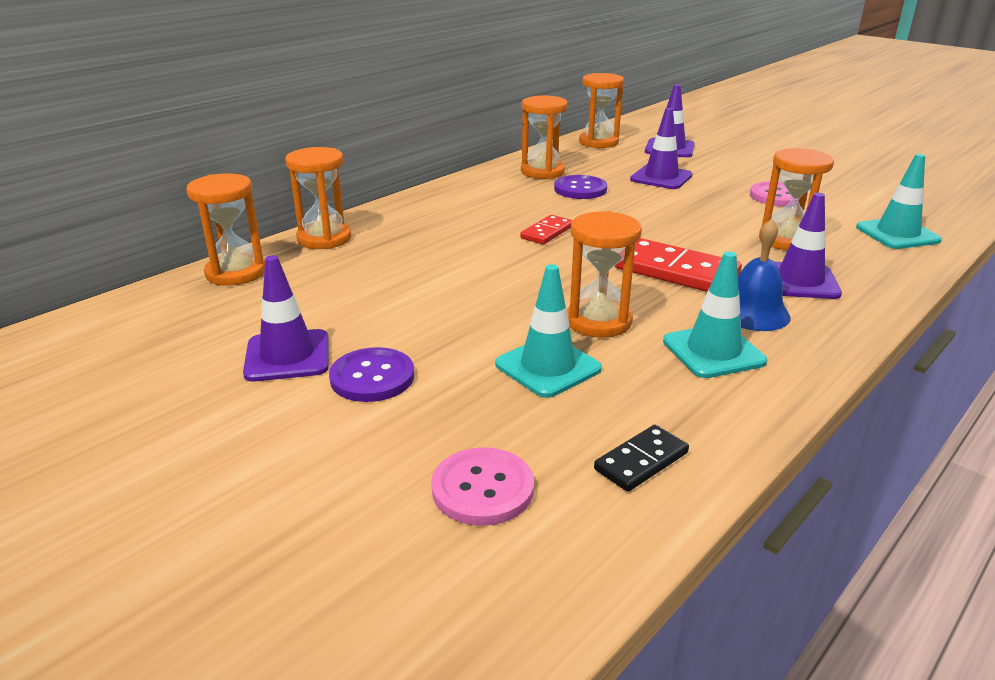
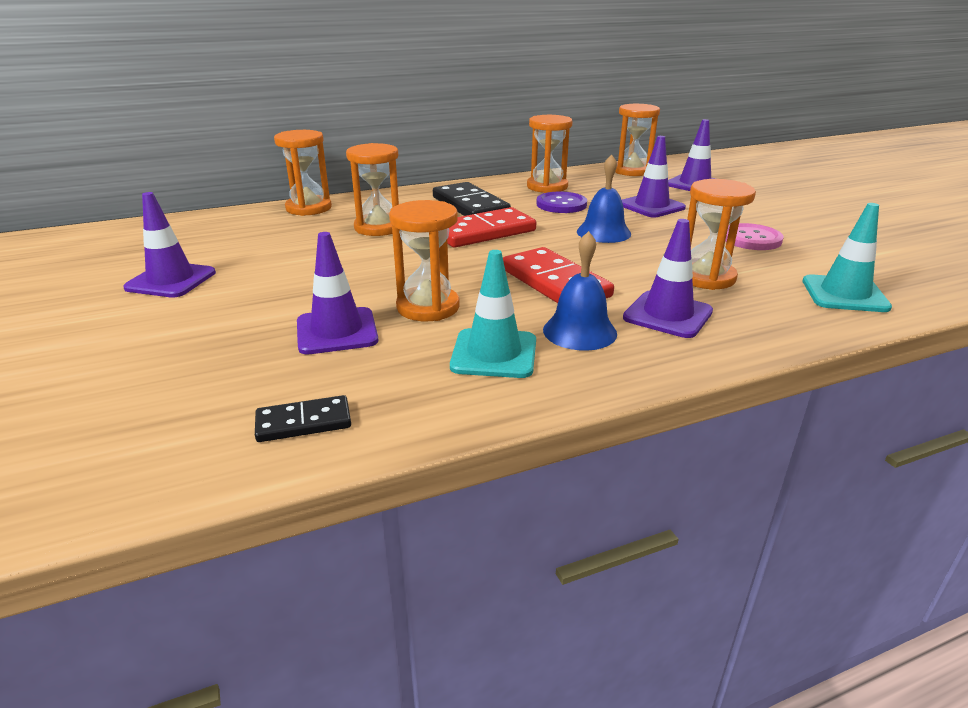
camera: 25 degrees right, 0 degrees up
(236, 273) = (219, 220): orange hourglass -> orange hourglass (378, 227)
(372, 377) = (203, 307): purple button -> none
(482, 489) = (160, 405): pink button -> none
(495, 205) = (470, 206): none -> black domino
(547, 232) = (484, 232): red domino -> red domino, size x1.80
(548, 367) = (337, 331): turquoise traffic cone -> purple traffic cone
(654, 212) = (603, 232): none -> blue bell

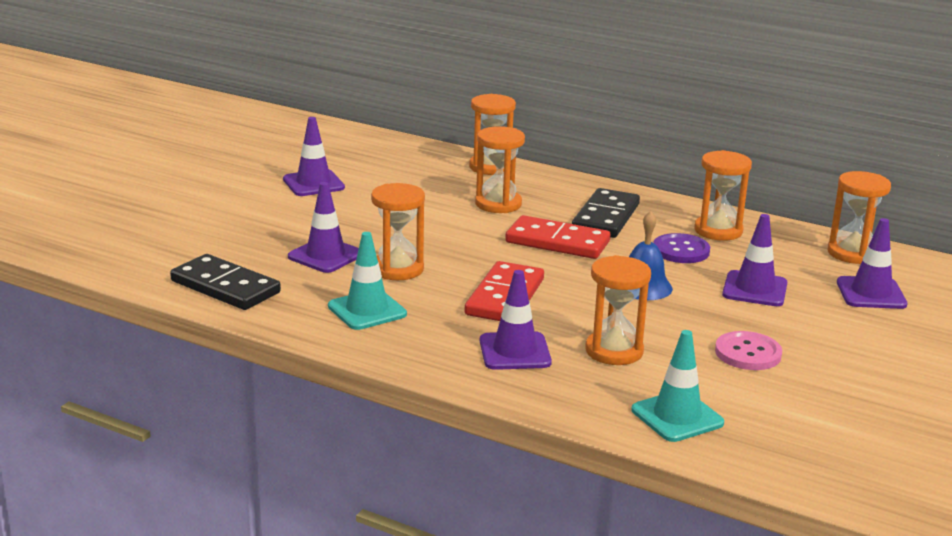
camera: 50 degrees right, 5 degrees down
(303, 422) = (225, 287): black domino -> black domino, size x1.80
(579, 331) = (439, 328): blue bell -> none

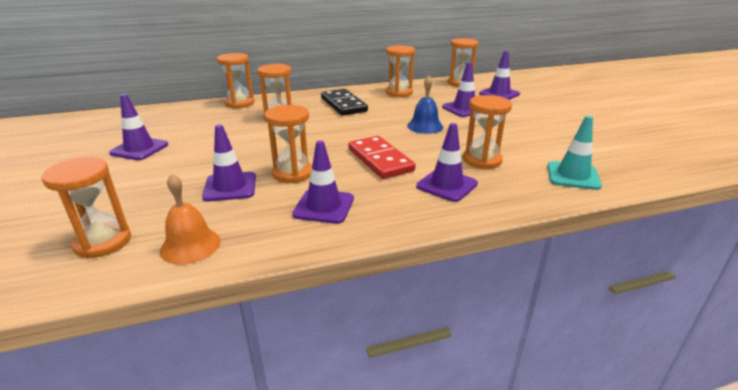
camera: 45 degrees left, 5 degrees up
(179, 255) = (103, 242): none -> orange hourglass
(225, 287) = (190, 245): black domino -> orange bell
(367, 310) = (324, 206): turquoise traffic cone -> purple traffic cone
(557, 242) = (346, 123): red domino -> none
(681, 250) = (404, 106): purple button -> none
(748, 353) = (523, 134): pink button -> none

